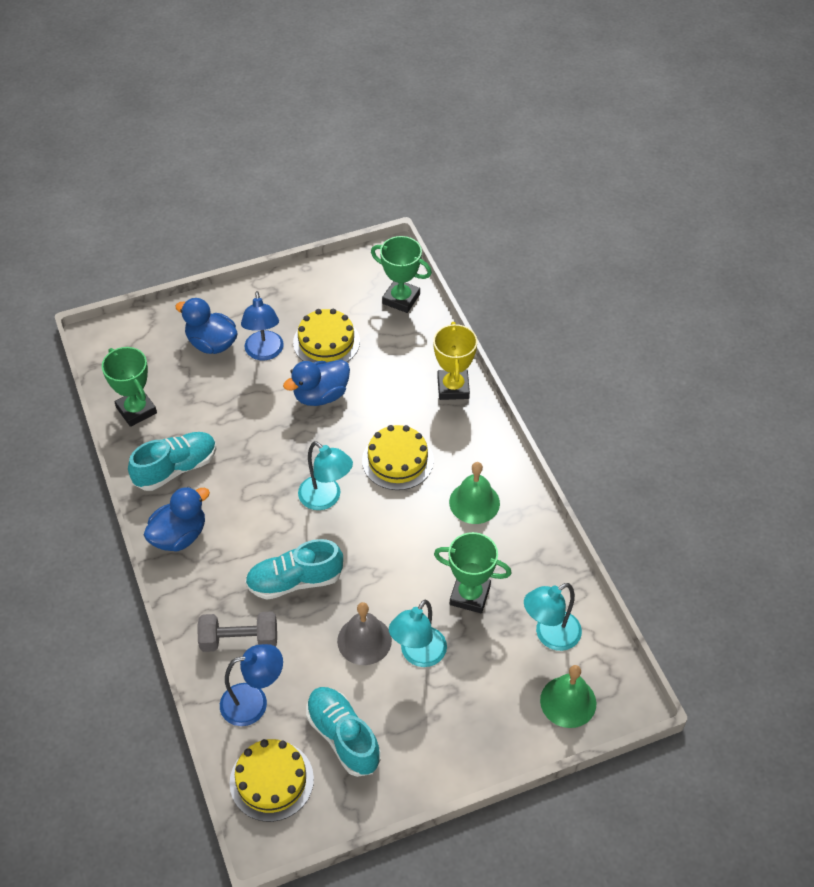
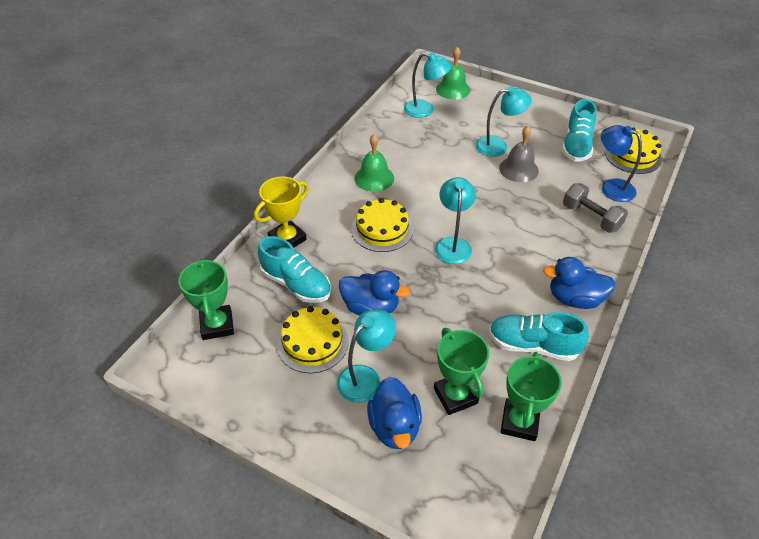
camera: 130 degrees left, 5 degrees down
(264, 353) = (365, 377): blue lamp -> turquoise lamp
(295, 581) = (525, 219): turquoise shoe -> turquoise shoe (296, 284)
(470, 595) = (438, 147): green trophy -> green trophy (455, 396)

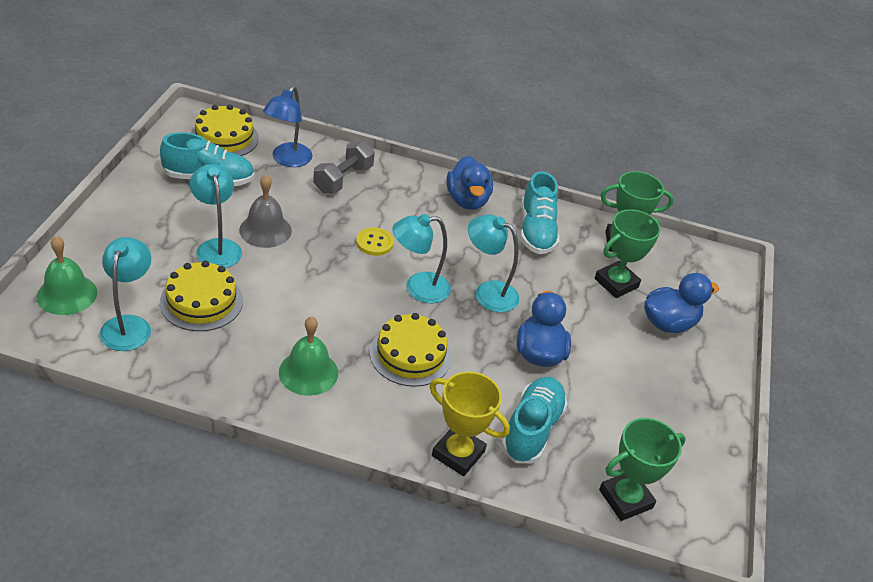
camera: 110 degrees left, 5 degrees down
(312, 342) = (607, 399): yellow cake -> yellow cake (201, 301)
(365, 377) = (628, 349): turquoise lamp -> turquoise lamp (488, 292)
(507, 226) = (374, 243): none -> yellow button

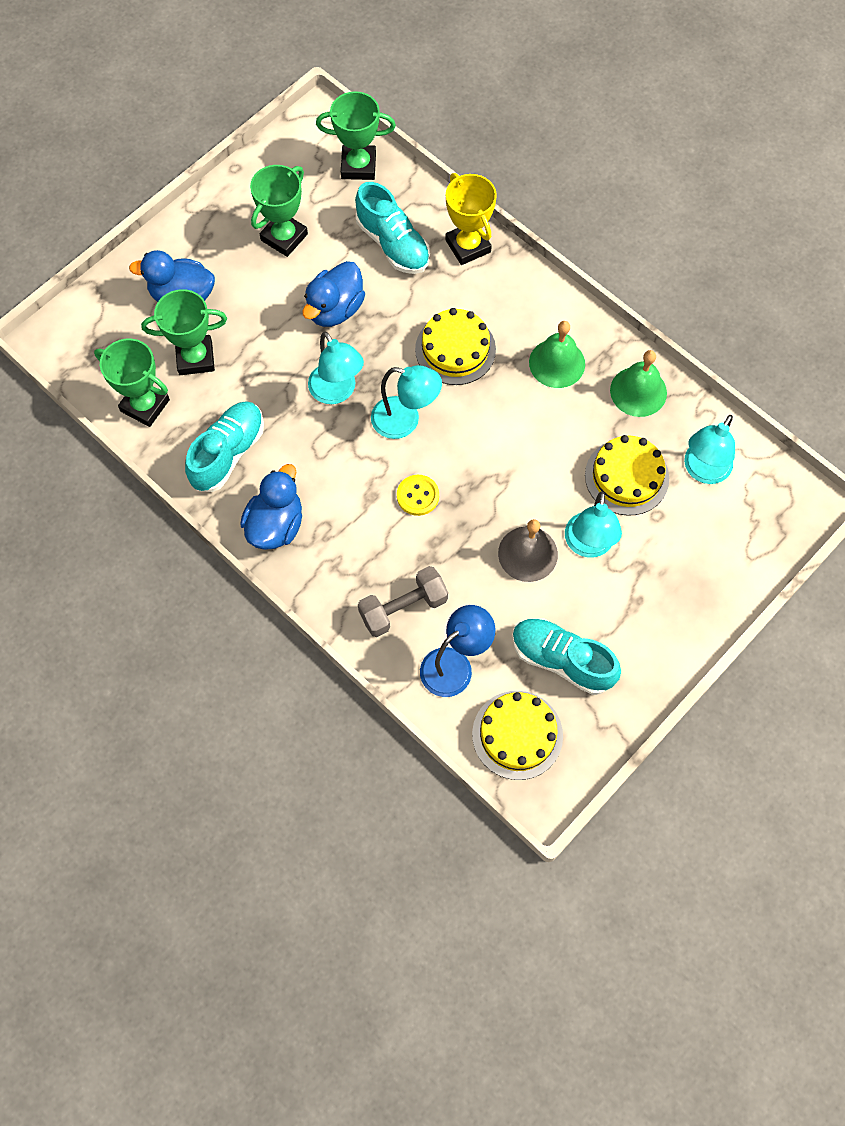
camera: 145 degrees left, 25 degrees up
(67, 294) = (753, 529): green bell -> green bell (638, 391)
(531, 429) = (393, 244): turquoise shoe -> turquoise shoe turned 90 degrees counterclockwise
(633, 400) = (284, 237): none -> green trophy

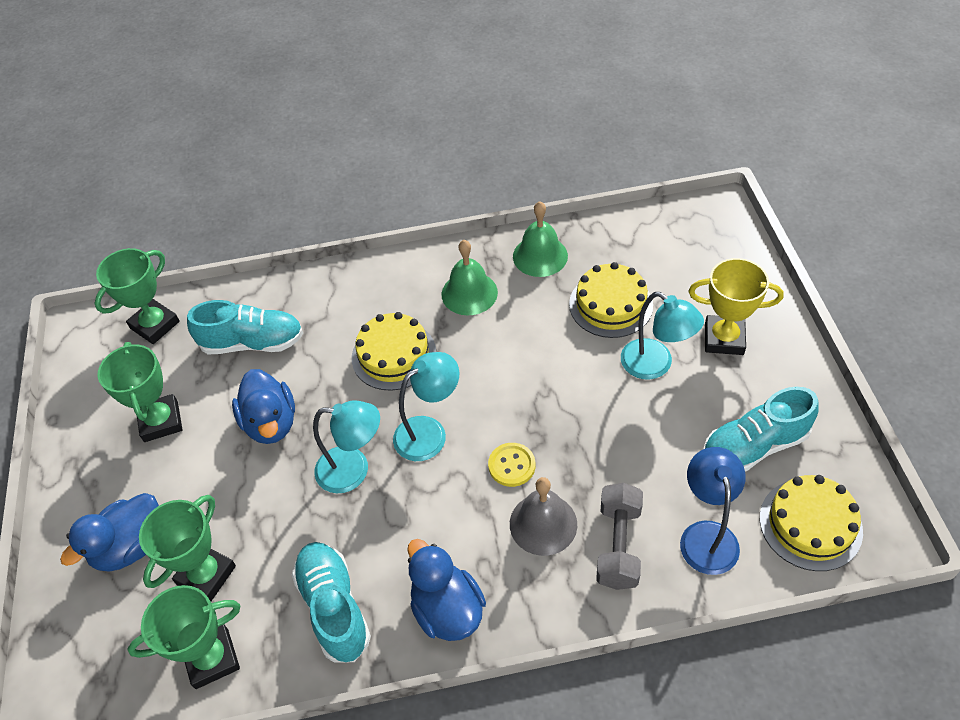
camera: 50 degrees left, 15 degrees down
(468, 246) = (308, 292): yellow trophy -> yellow trophy (724, 339)
(527, 553) = (632, 413): grey bell -> grey bell (543, 524)
(703, 471) = (643, 255): turquoise lamp -> none

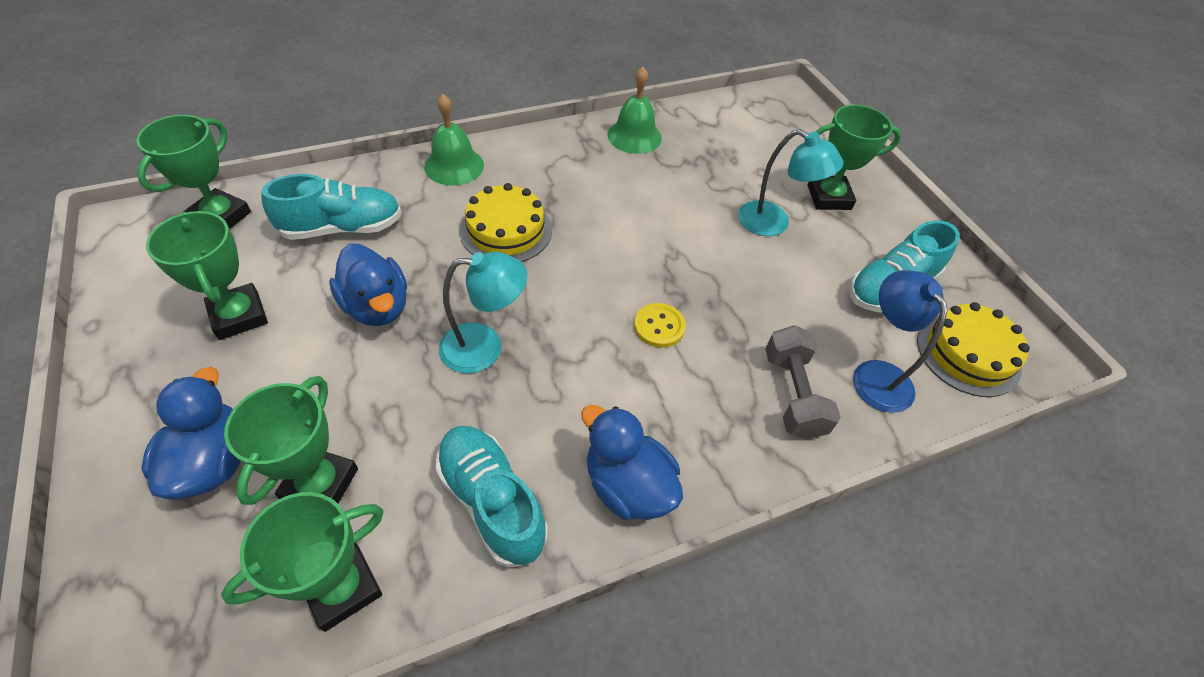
camera: 20 degrees left, 0 degrees up
(131, 546) = (213, 462): blue duck -> blue duck turned 150 degrees clockwise
(429, 432) = (562, 301): turquoise lamp -> none
(469, 293) = (572, 170): green bell -> green bell (454, 166)
(543, 524) = (708, 381): grey bell -> none
(610, 304) = (714, 174): yellow cake -> none
(724, 339) = (829, 197): yellow trophy -> green trophy

